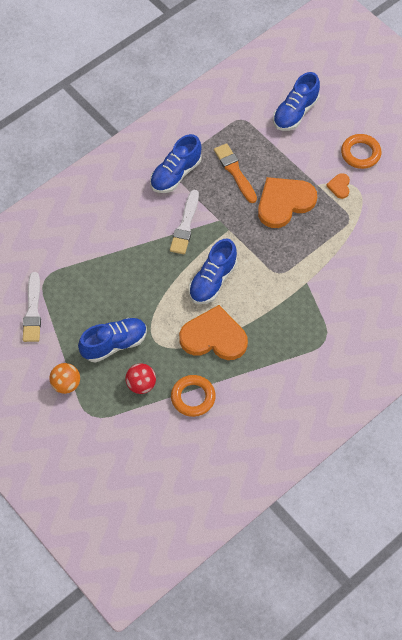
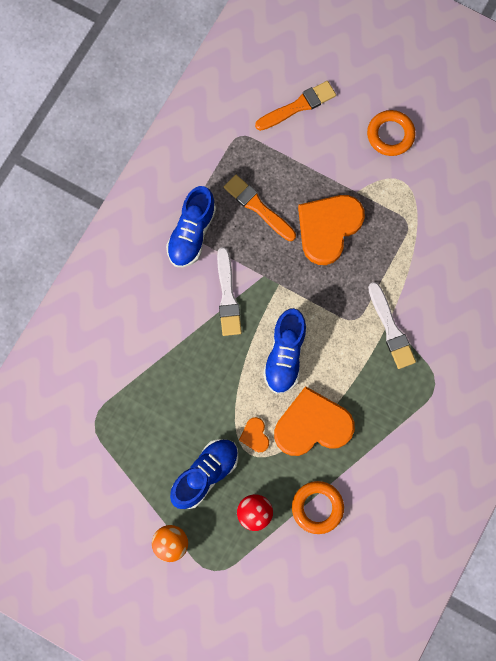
camera: 20 degrees left, 15 degrees up
(33, 311) = (97, 466): white brush -> white brush (391, 329)
(295, 112) = (298, 106): blue shoe -> orange brush
(339, 186) = (382, 185): orange heart -> orange heart (255, 435)

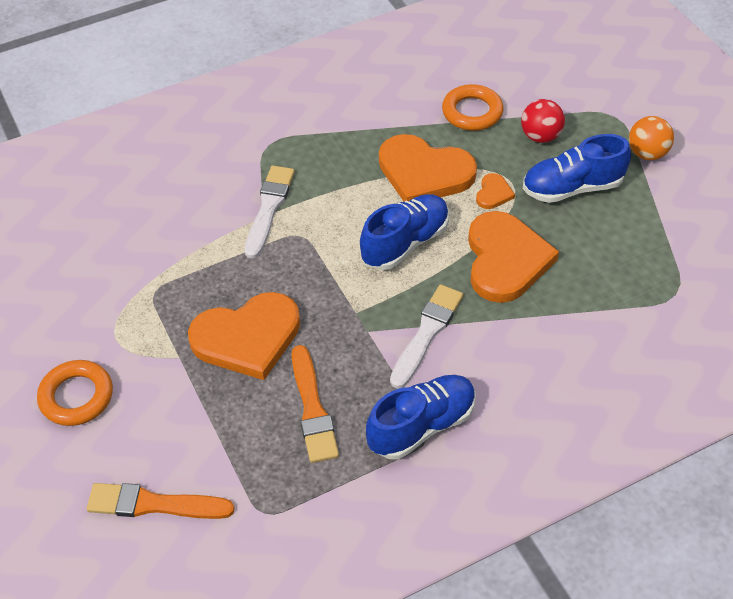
camera: 145 degrees left, 25 degrees down
(214, 382) = (505, 260): none -> orange heart

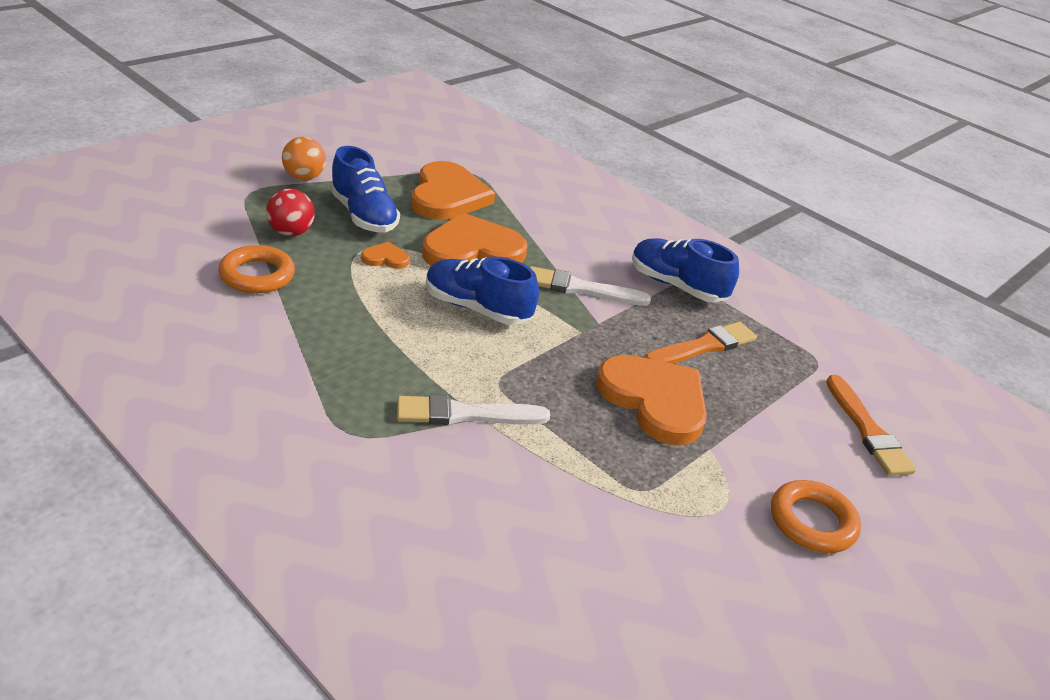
camera: 115 degrees left, 15 degrees down
(424, 173) = (368, 302): orange heart -> orange heart (447, 196)

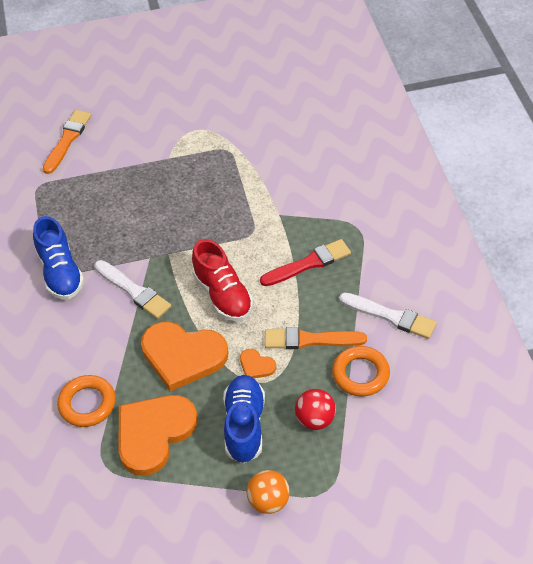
camera: 140 degrees left, 15 degrees up
(392, 367) = (308, 263): none -> red brush
(465, 414) = (286, 218): white brush -> white brush (391, 316)
(477, 308) = (223, 295): blue shoe -> red shoe
(654, 401) = (170, 193): orange heart -> none
(703, 346) = (99, 219): orange brush -> orange brush (310, 340)
(812, 522) = (158, 110): orange ring -> orange ring (87, 404)

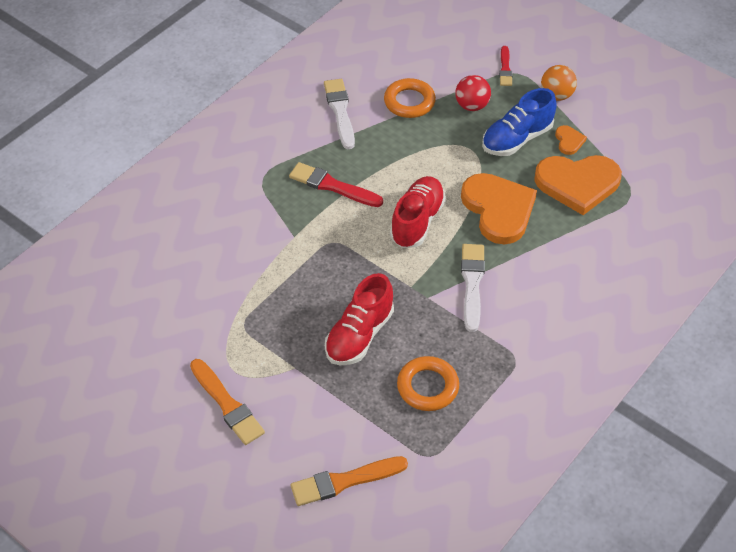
camera: 130 degrees left, 0 degrees up
(60, 272) = (507, 352): blue shoe -> none
(87, 404) = (599, 239): orange ring -> orange ring (427, 387)
(158, 203) = (359, 335): none -> red shoe
(256, 365) = (461, 161): orange heart -> orange heart (569, 141)
(310, 340) = (407, 144): orange brush -> orange brush (227, 404)
(341, 484) = (505, 68): none -> red brush

